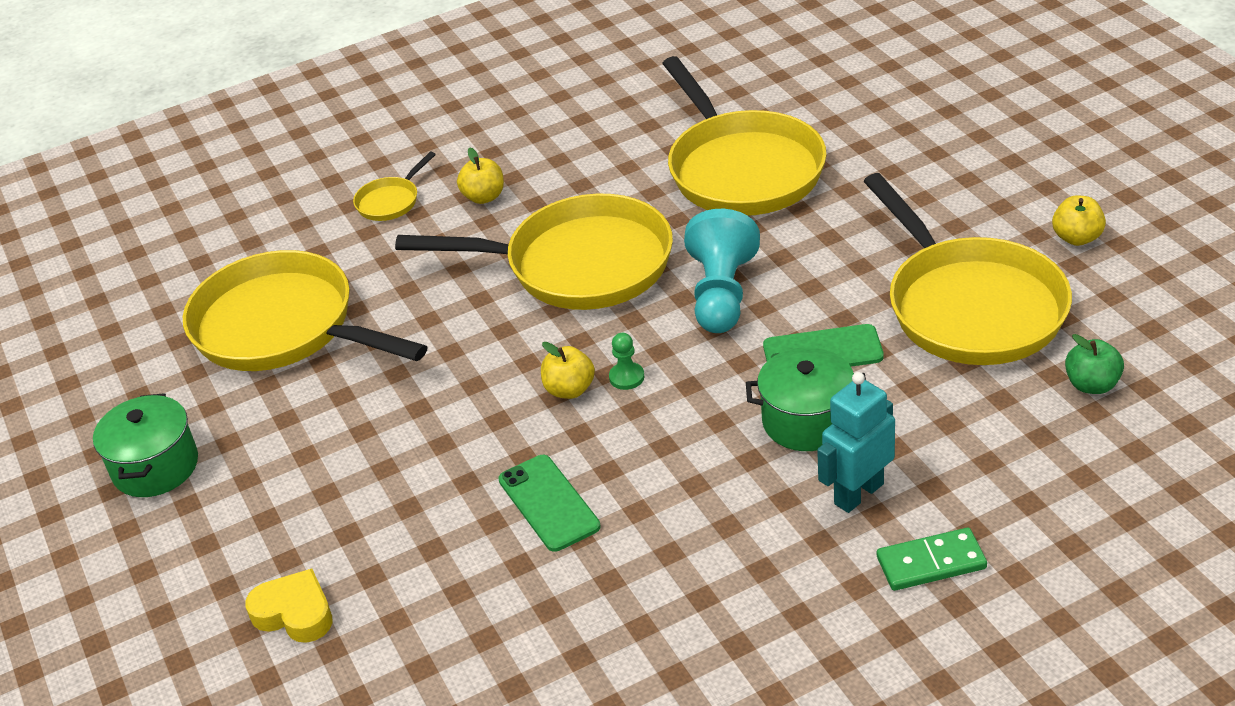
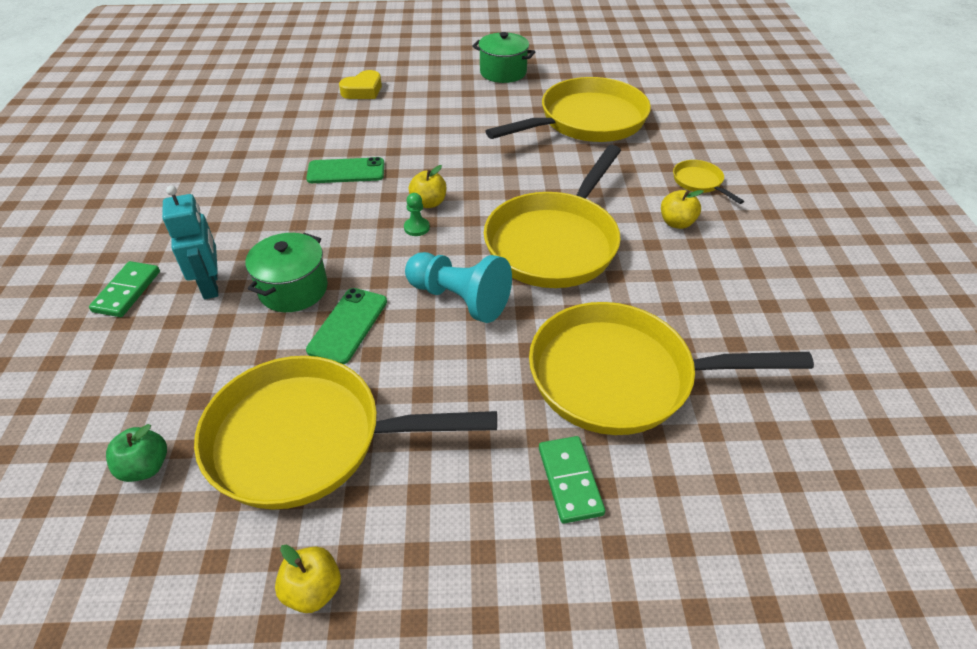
camera: 110 degrees right, 5 degrees up
(872, 162) = (569, 481): none -> green domino

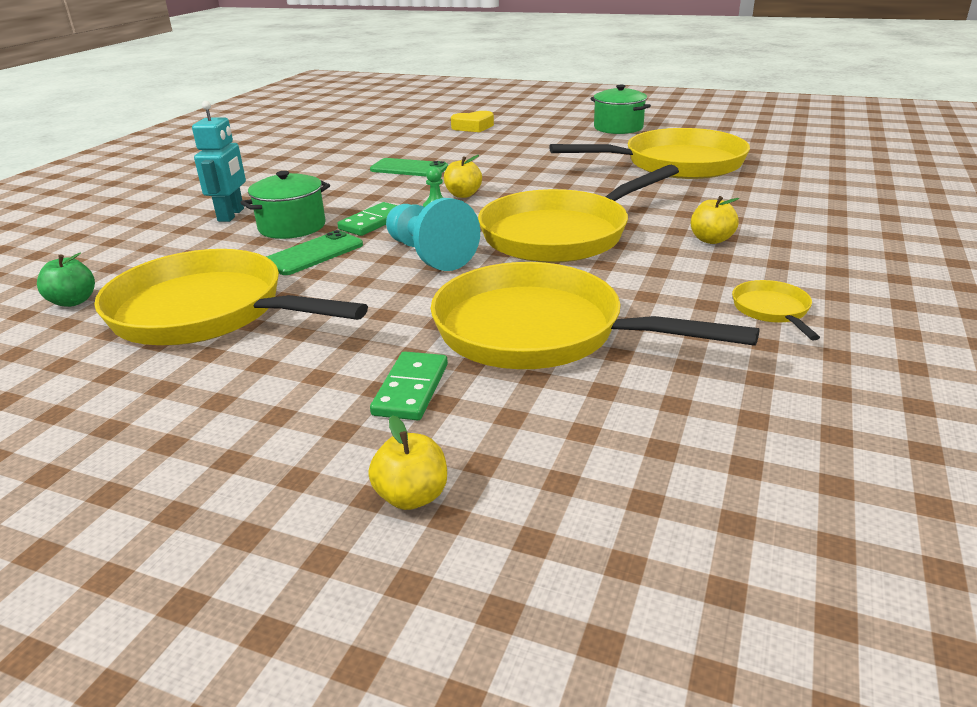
camera: 25 degrees right, 15 degrees down
(127, 291) = (168, 209): green domino -> green domino (373, 222)
(313, 590) = (111, 400): yellow apple -> yellow apple (412, 496)
(699, 182) = (767, 216): yellow pan -> yellow pan (772, 310)

